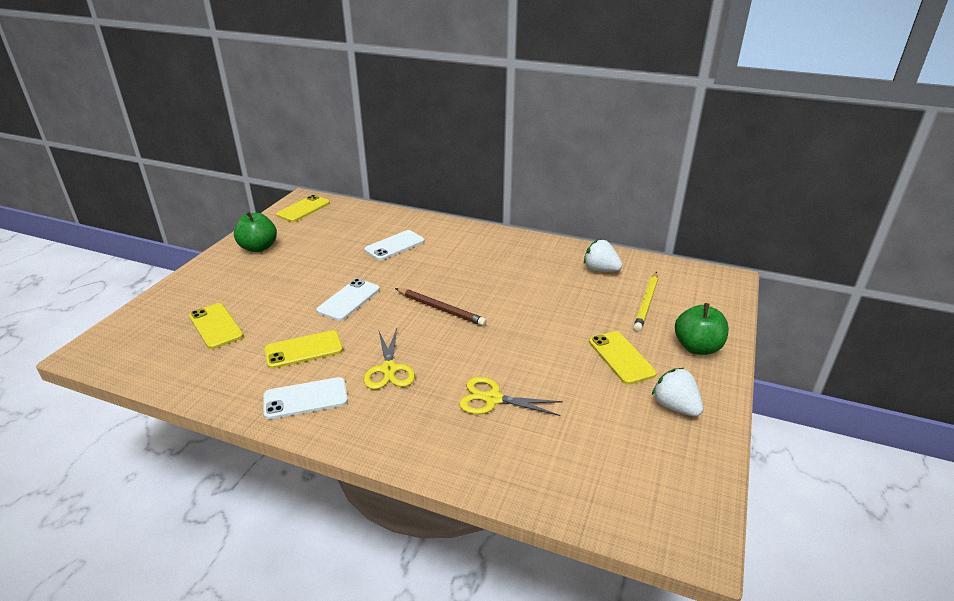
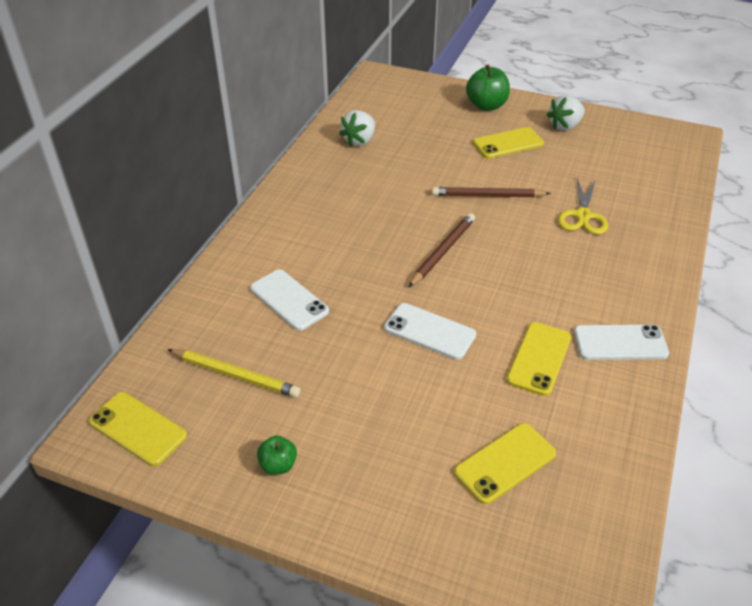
camera: 90 degrees left, 10 degrees up
(258, 248) = (278, 465): green apple -> green apple, size x0.56
(304, 350) = (539, 358): yellow phone -> yellow phone turned 45 degrees clockwise
(305, 398) = (620, 343): white phone -> white phone turned 75 degrees counterclockwise
(389, 369) = (558, 284): yellow scissors -> none
(522, 337) = (487, 196): none -> brown pencil
(646, 303) = (421, 121): yellow pencil -> yellow pencil (235, 375)

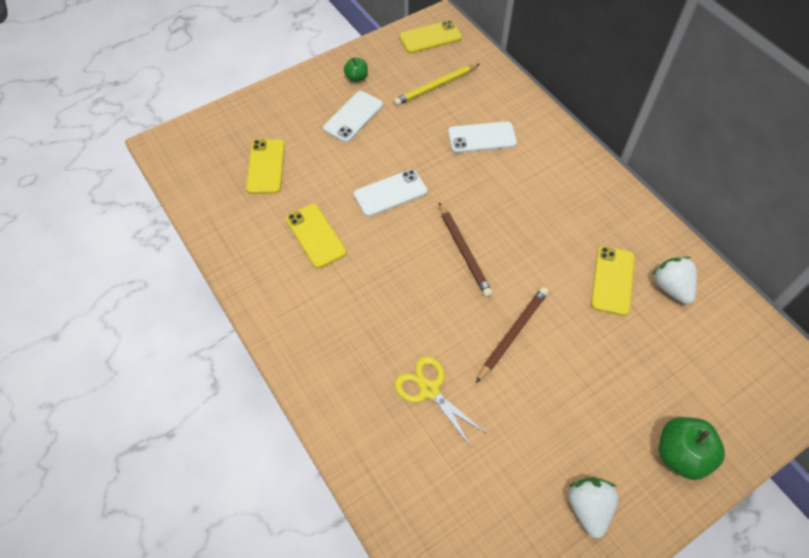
camera: 125 degrees right, 15 degrees up
(508, 143) = (588, 417): yellow phone -> yellow phone (612, 280)
(620, 343) = (284, 293): white phone -> white phone (353, 117)

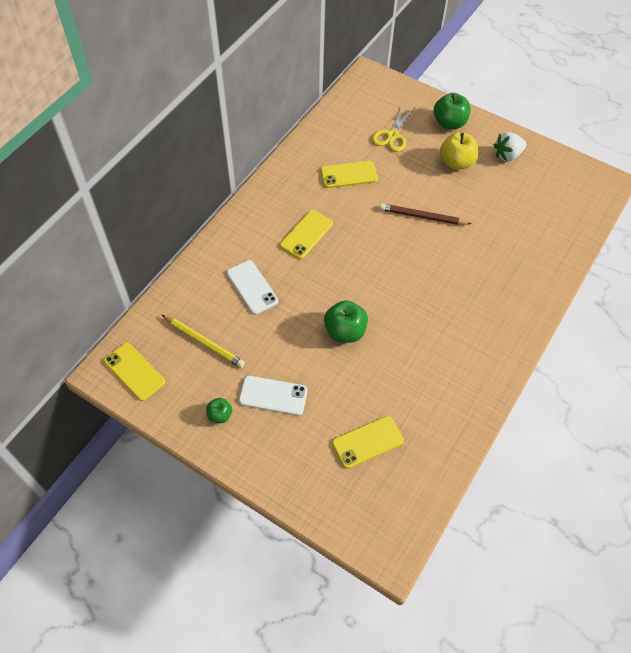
camera: 115 degrees left, 0 degrees up
(315, 236) = (416, 367): yellow phone -> yellow phone (306, 234)
(390, 193) = (345, 331): white phone -> green apple
(429, 390) = (490, 248): yellow scissors -> yellow scissors (392, 135)
(464, 251) = (373, 263): brown pencil -> none
(595, 423) = (456, 162): none -> yellow apple
(671, 287) = (337, 145): white strawberry -> none

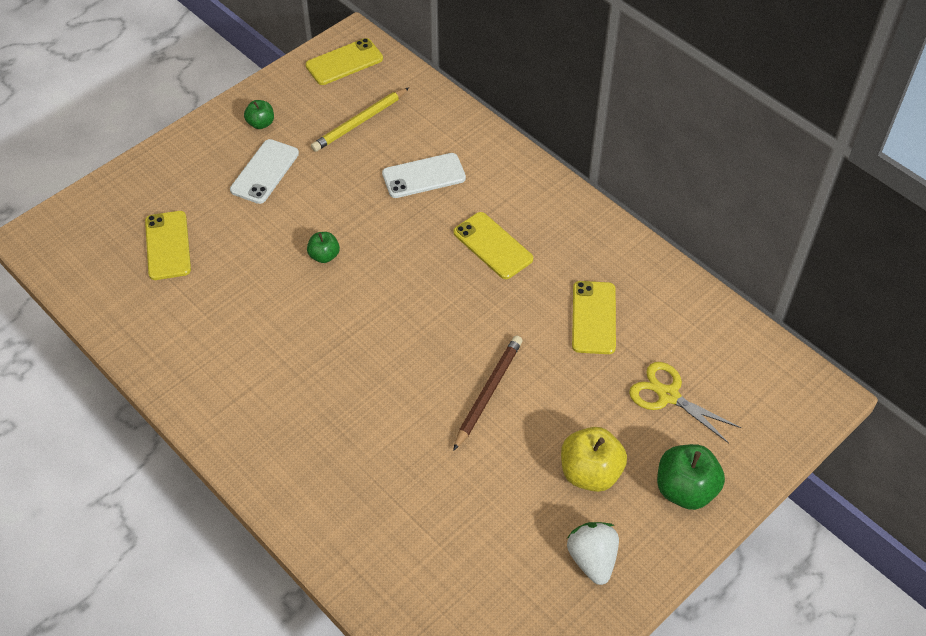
camera: 105 degrees right, 5 degrees down
(345, 331) = (324, 256): green apple -> green apple, size x0.56

